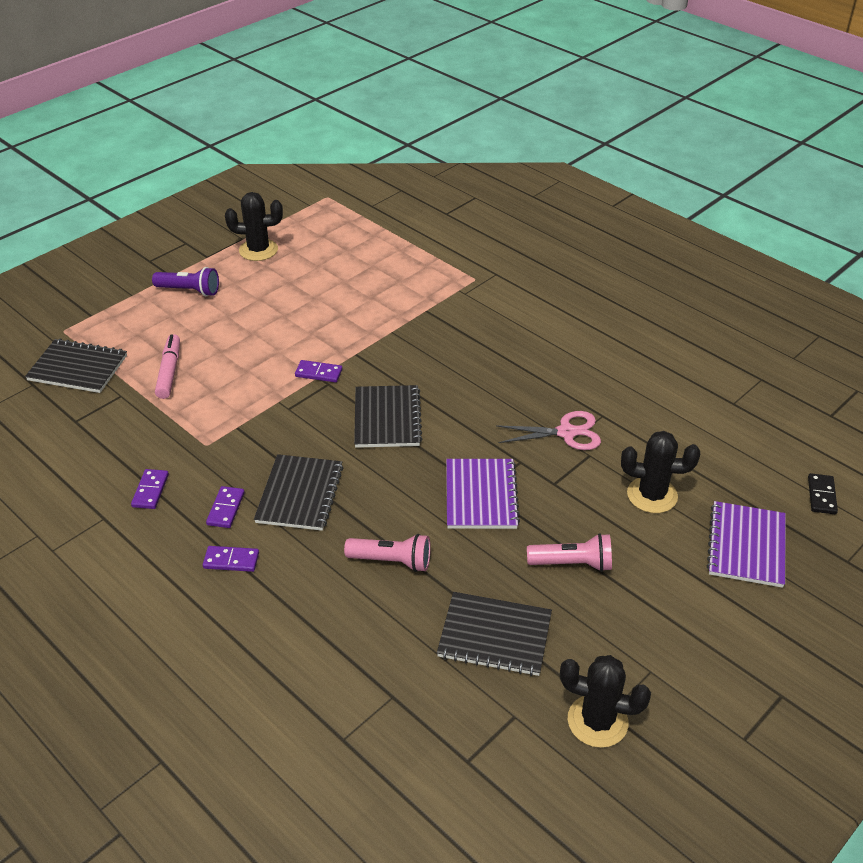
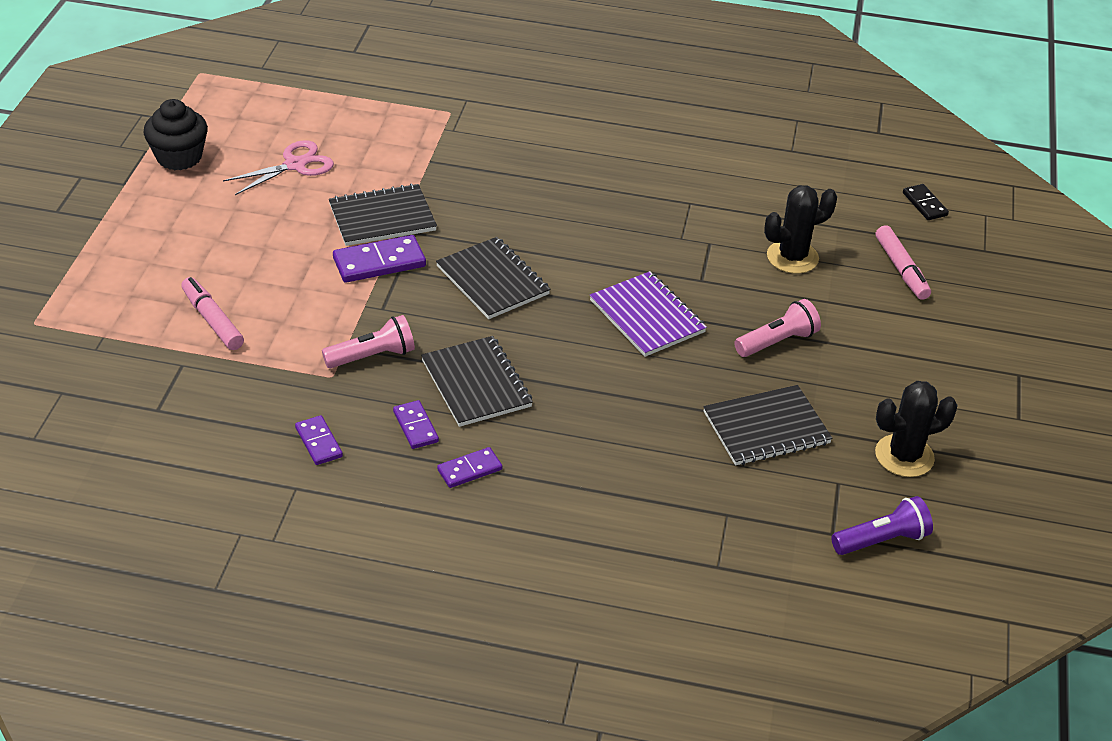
camera: 35 degrees left, 0 degrees up
(78, 368) = (99, 356): black notebook -> black notebook (382, 218)
(189, 290) = (143, 228): purple flashlight -> purple flashlight (881, 540)
(258, 250) = (179, 157): black cactus -> black cupcake
(318, 373) = (379, 262): purple domino -> purple domino, size x1.64
(391, 561) = (620, 406): pink flashlight -> pink flashlight (372, 356)
(566, 432) = (672, 230): pink scissors -> pink scissors (295, 165)
(746, 546) = (901, 269): purple notebook -> pink marker

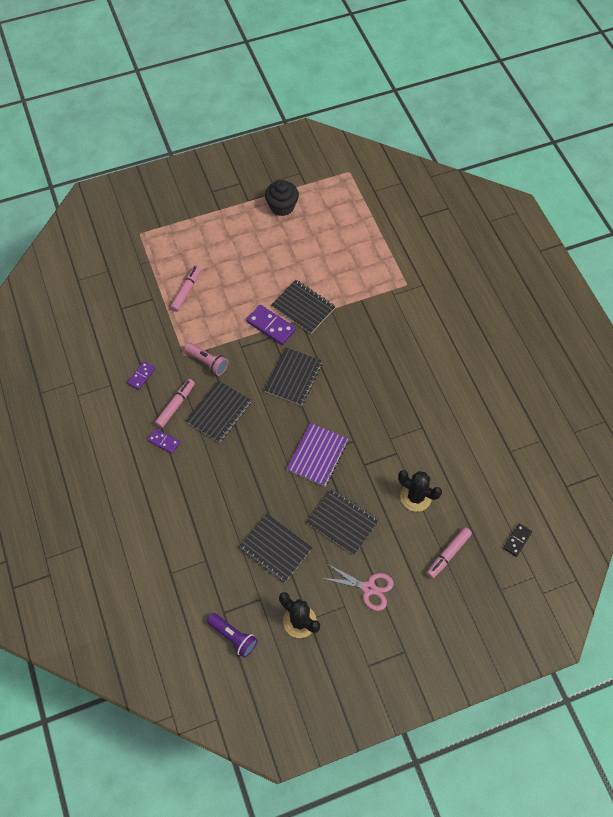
camera: 60 degrees right, 20 degrees up
(295, 165) = (313, 251): pink scissors -> pink scissors (368, 588)
(415, 427) = (175, 405): purple domino -> pink marker
(777, 342) = (342, 522): pink flashlight -> black notebook

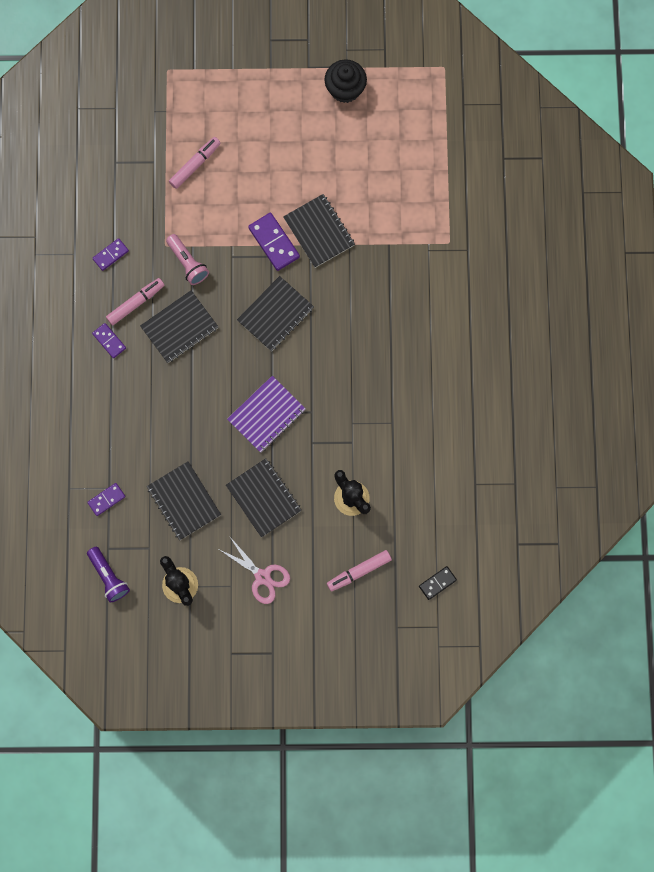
camera: 20 degrees right, 15 degrees up
(207, 571) = (106, 499): none -> purple domino

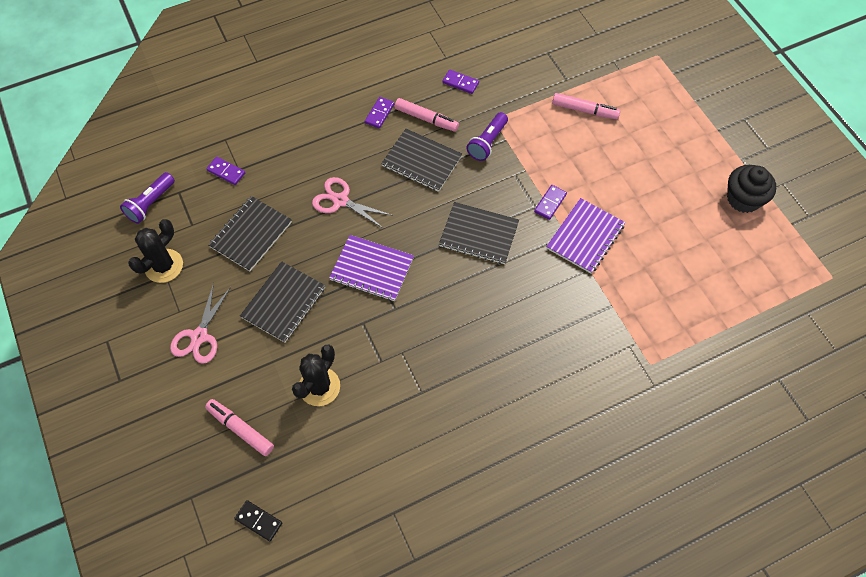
camera: 65 degrees right, 15 degrees down
(186, 413) = (340, 201): none -> pink scissors
(188, 263) = (487, 142): pink flashlight -> purple flashlight
(274, 242) = (550, 203): purple domino -> purple domino, size x0.61
(319, 231) = (585, 237): black notebook -> purple notebook

